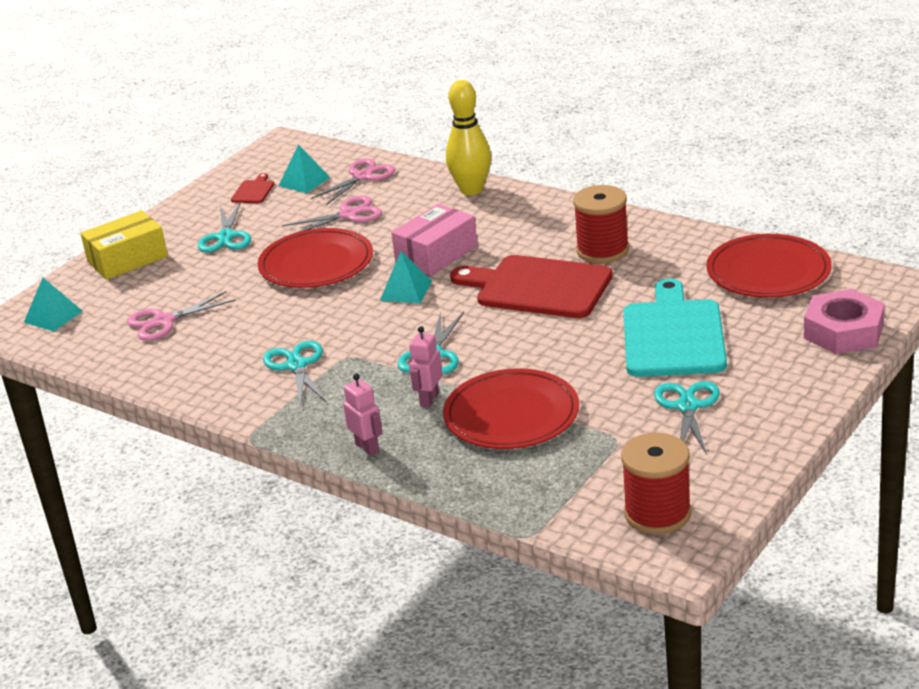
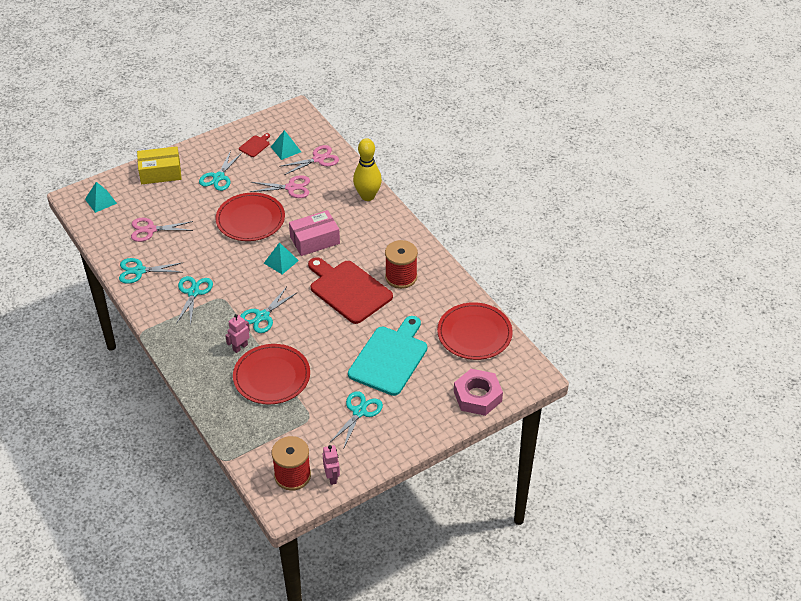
camera: 20 degrees right, 15 degrees up
(185, 370) = (139, 271): none -> turquoise scissors
(367, 448) = (190, 366): pink robot -> pink robot (332, 477)

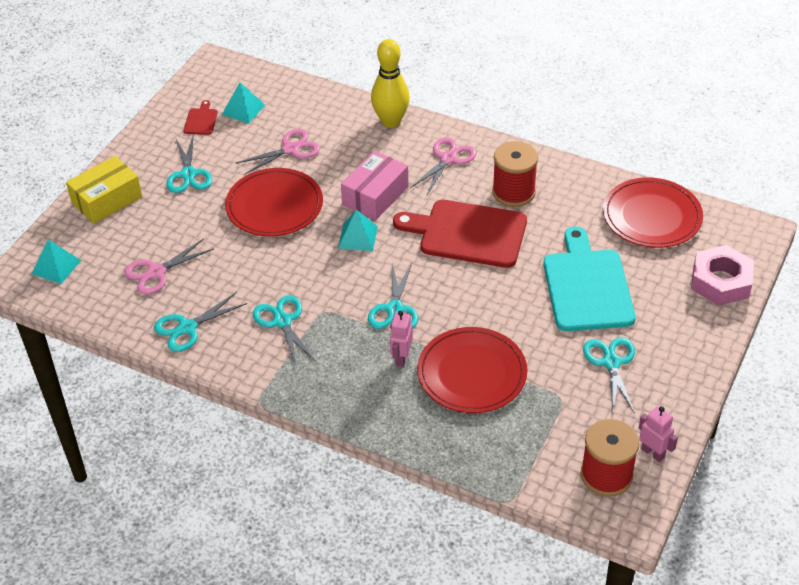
camera: 30 degrees left, 0 degrees up
(318, 159) = (293, 105): pink scissors -> pink scissors (448, 159)

